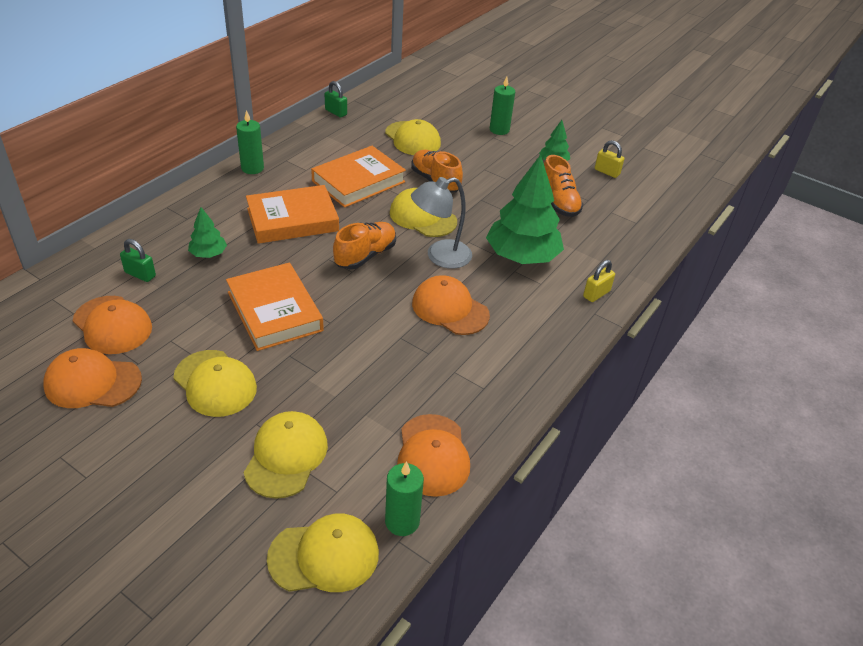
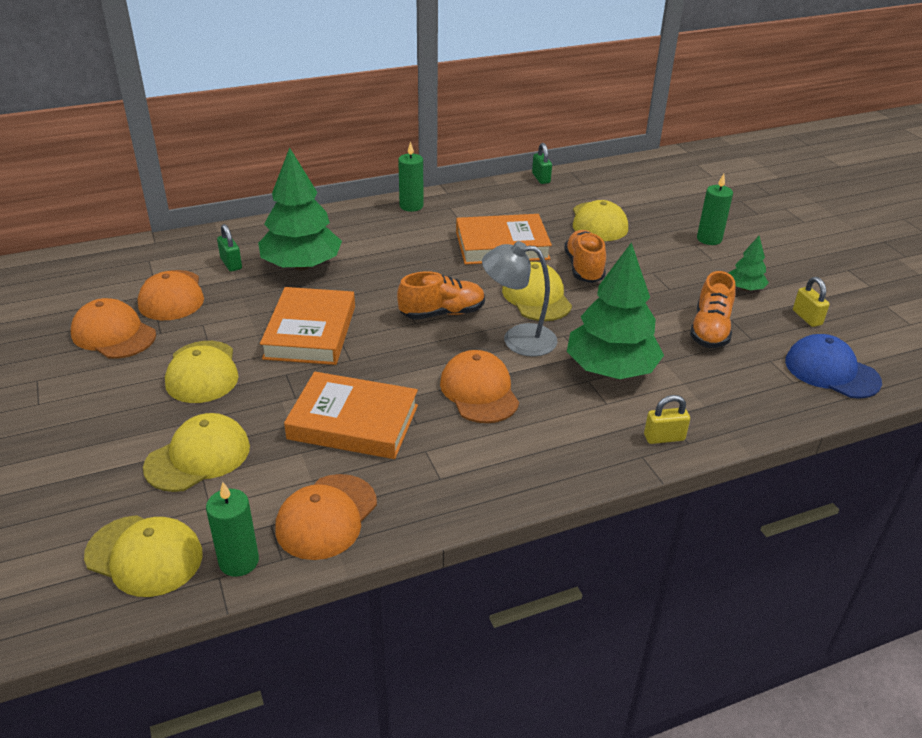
camera: 35 degrees right, 5 degrees down
(208, 254) = (302, 265): green tree -> green tree, size x2.10
(292, 219) = (404, 260): orange book -> orange book (353, 422)
(650, 206) = (831, 371): none -> blue cap

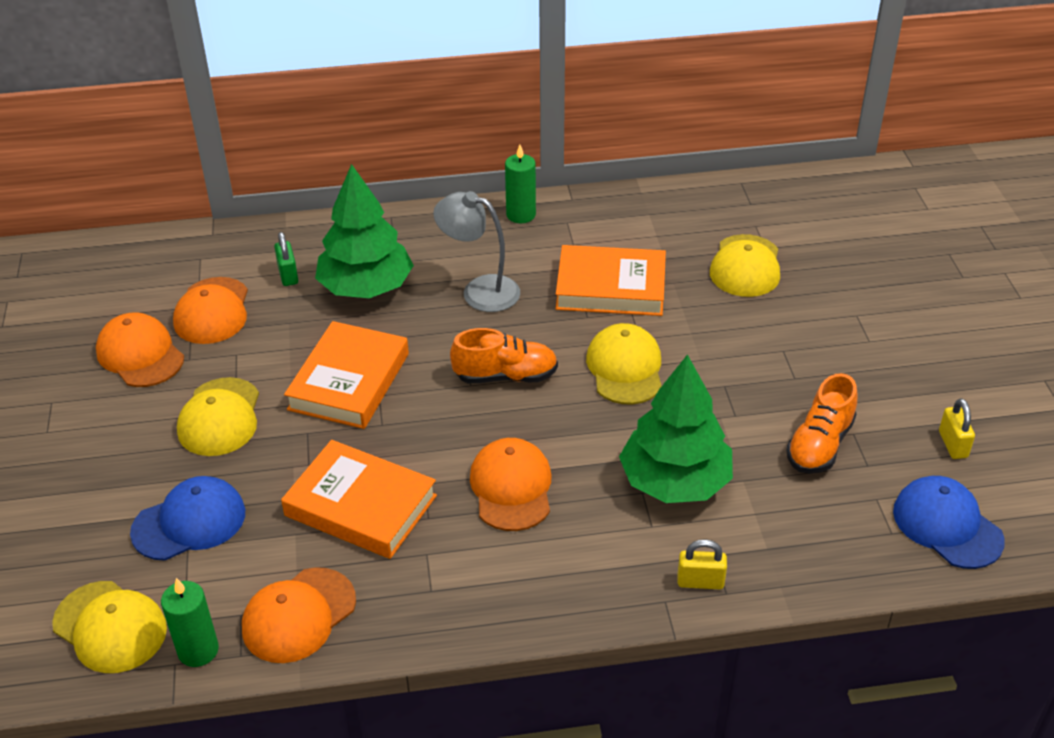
camera: 15 degrees right, 5 degrees up
(198, 457) = (189, 522): yellow cap -> blue cap
(518, 339) = (581, 424): grey lamp -> grey lamp (479, 290)
(541, 178) = (698, 189): green padlock -> none
(584, 268) = (699, 333): orange shoe -> none
(709, 239) = (878, 309): green candle -> none
(745, 288) = (892, 390): green tree -> none

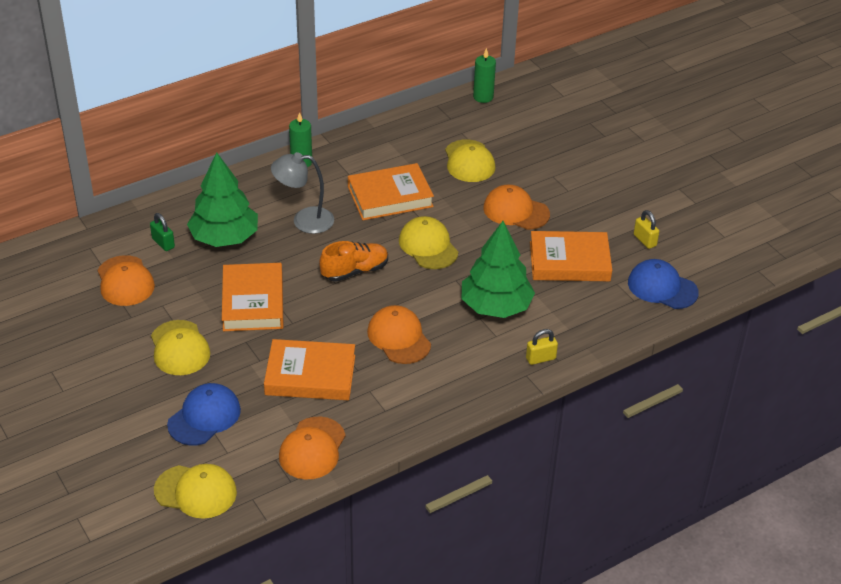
camera: 25 degrees left, 0 degrees up
(140, 354) = (93, 323): orange cap -> orange cap (516, 211)
(198, 650) = (262, 487): green candle -> green candle (483, 97)
(819, 445) = (569, 261): orange shoe -> orange book

